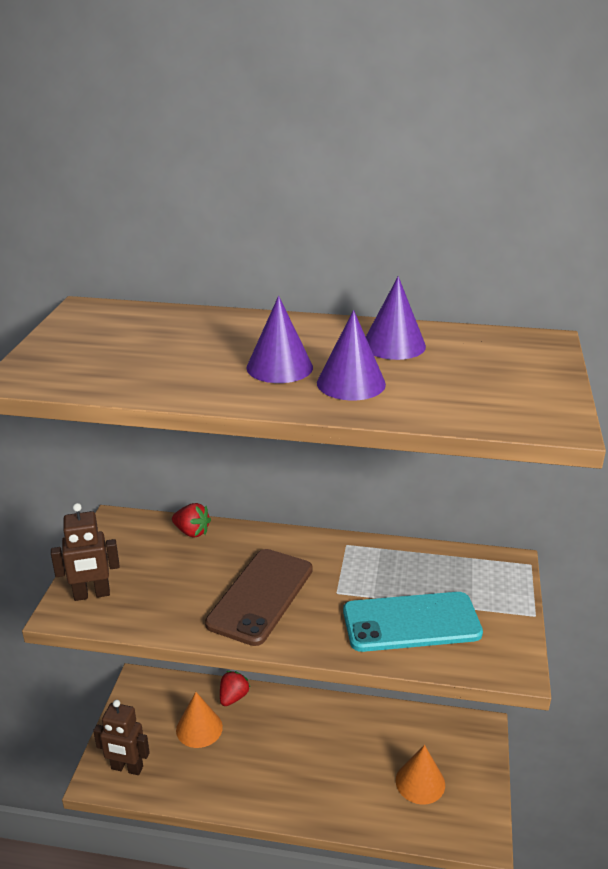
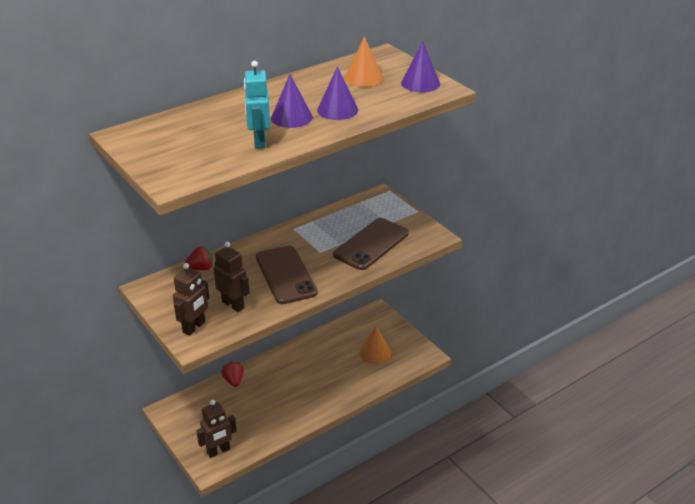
camera: 45 degrees left, 5 degrees up
(161, 595) = (233, 305): none -> brown robot
(190, 377) = (259, 141): none -> turquoise robot
(199, 728) = (234, 407): orange cone -> orange cone (363, 78)
(394, 345) = (323, 83): purple cone -> purple cone (420, 83)
(411, 622) = (371, 244): turquoise phone -> brown phone

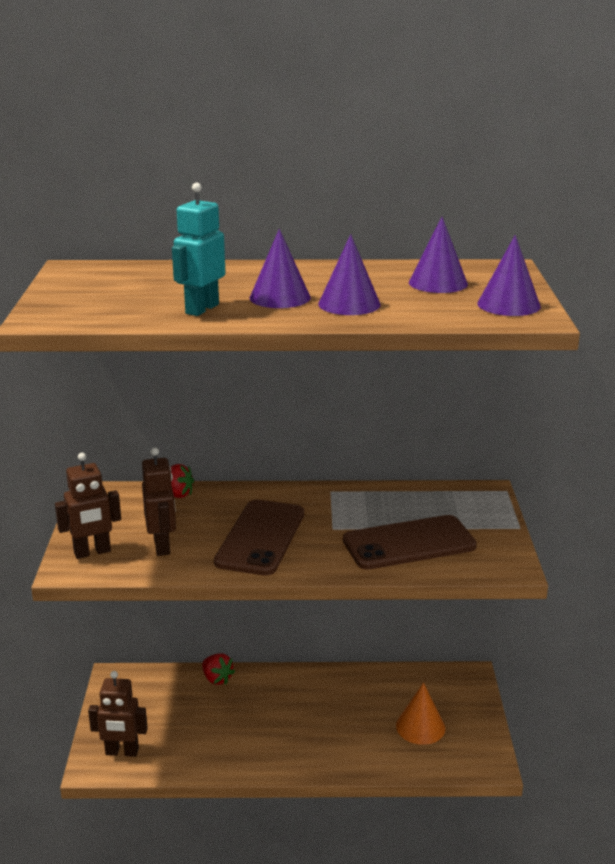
camera: 35 degrees right, 10 degrees down
(233, 380) = (217, 679): red strawberry -> red strawberry turned 120 degrees clockwise
(363, 78) = (438, 283): orange cone -> purple cone

